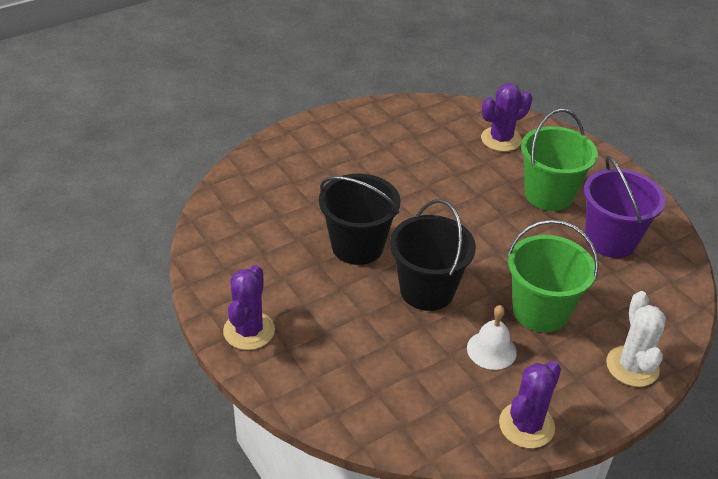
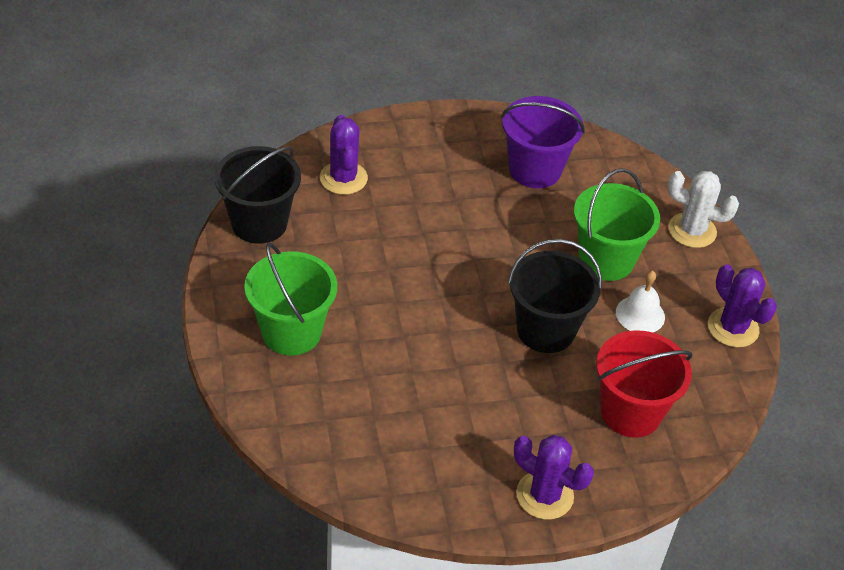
camera: 70 degrees left, 5 degrees up
(357, 246) = (457, 361): black bucket -> black bucket (259, 223)
(370, 368) = (631, 412): none -> red bucket
(548, 195) = (450, 182): green bucket -> green bucket (291, 332)

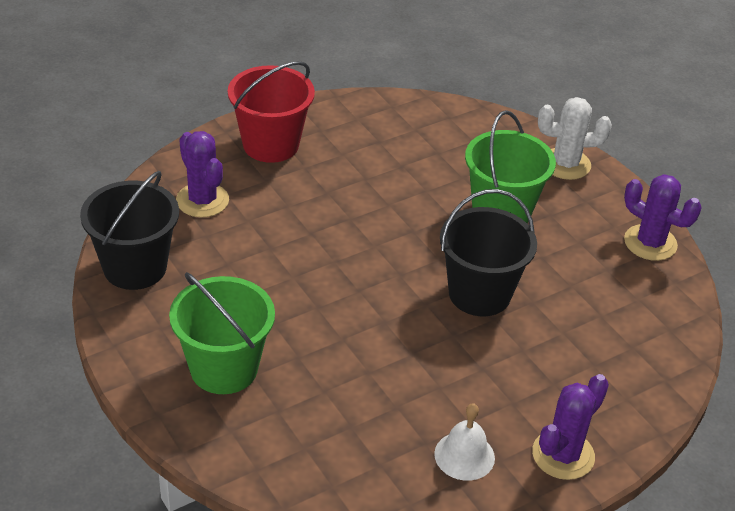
camera: 20 degrees left, 5 degrees down
(535, 170) = (390, 145): purple bucket -> none
(544, 495) = (563, 455): purple cactus -> purple cactus turned 60 degrees counterclockwise
(631, 412) = (601, 349): red bucket -> red bucket (270, 144)
(640, 314) = (560, 254): white bell -> white bell (464, 455)

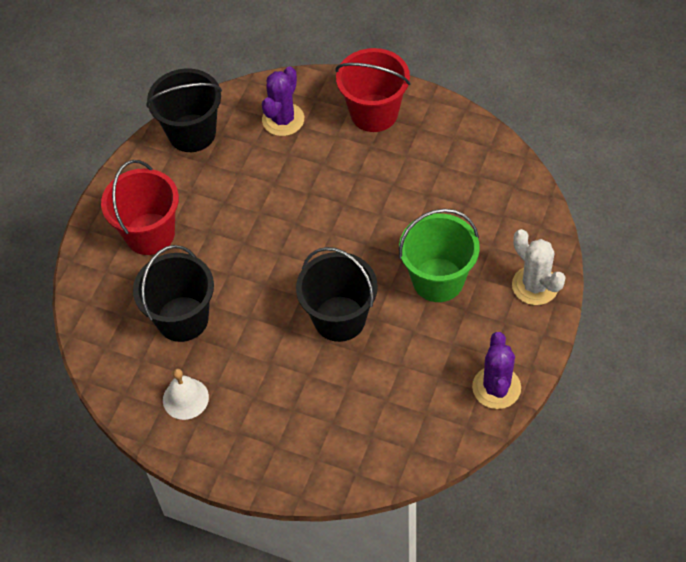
camera: 60 degrees right, 15 degrees up
(224, 368) = (150, 234): green bucket -> red bucket
(361, 403) = (182, 319): none -> black bucket
(563, 455) = (232, 451): purple cactus -> none

